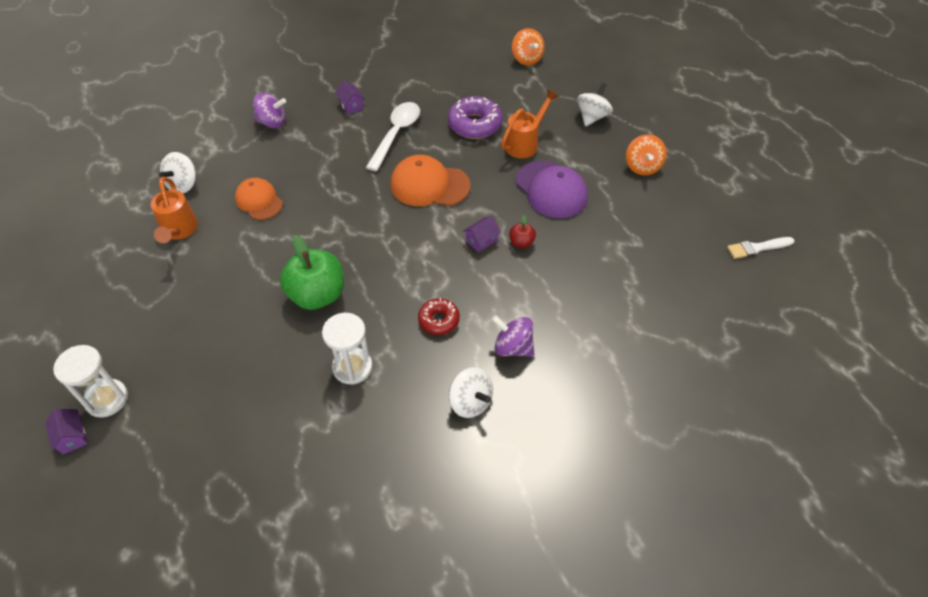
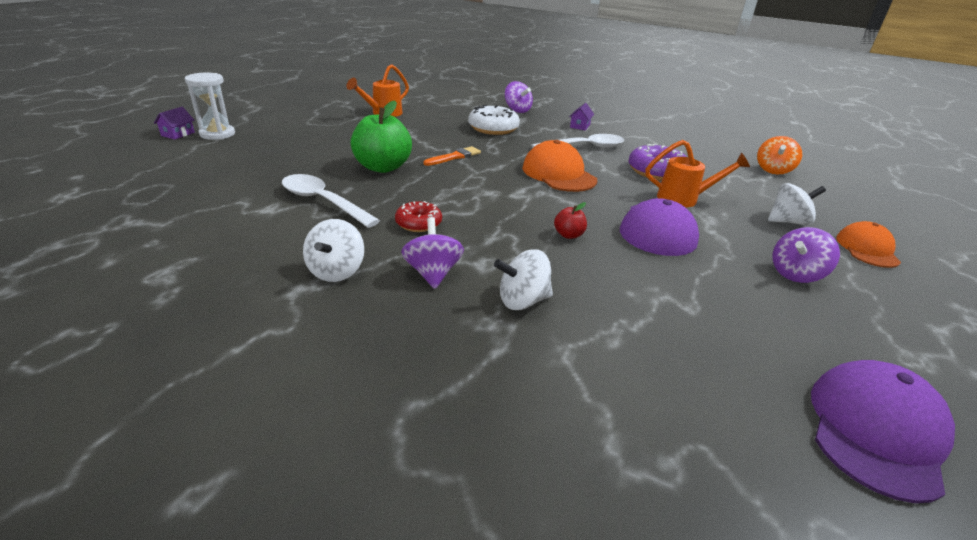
camera: 50 degrees right, 20 degrees down
(183, 184) = (423, 104): white spinning top -> white spinning top (522, 301)
(259, 201) = (443, 126): orange cap -> orange cap (867, 249)
(300, 168) = (493, 128): none -> white donut
(339, 232) = (454, 157): none -> orange brush
(352, 367) = (323, 202): white hourglass -> white spoon
(481, 240) = (538, 214): purple house -> none
(642, 167) = (795, 274): orange spinning top -> purple spinning top
(757, 248) = (875, 431): white brush -> purple cap

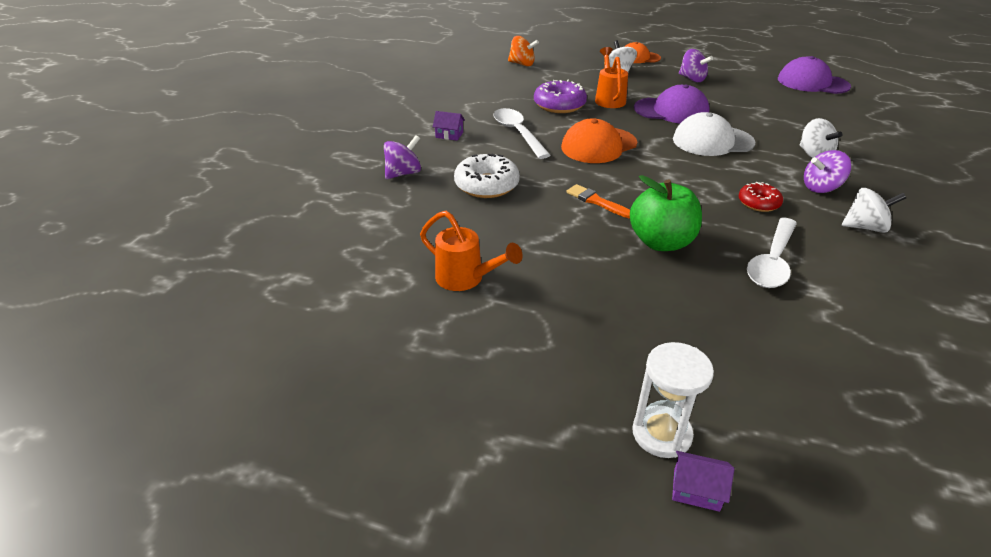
camera: 95 degrees left, 5 degrees up
(568, 235) = (712, 141): red apple -> white cap

